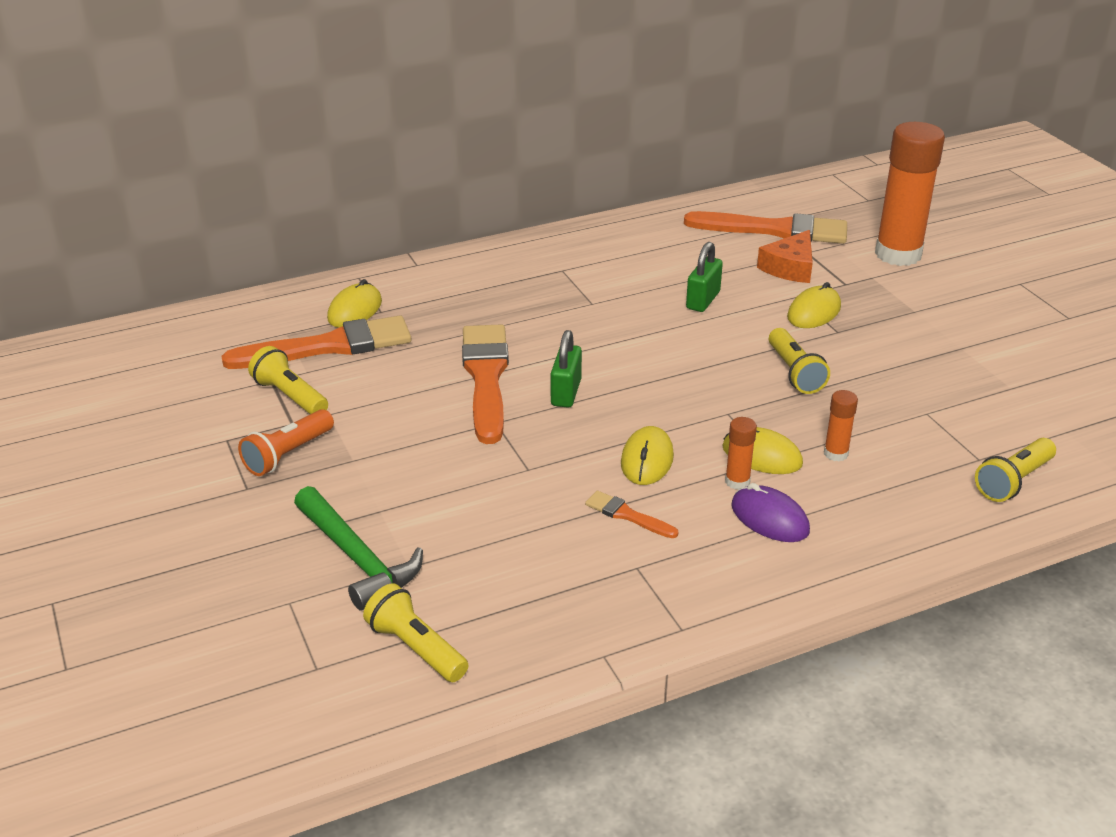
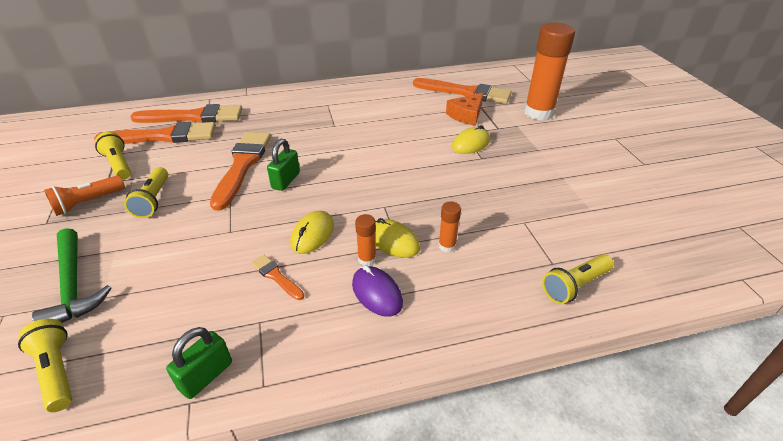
camera: 10 degrees right, 5 degrees up
(355, 310) = (194, 117): yellow mouse -> orange brush
(703, 300) = (403, 130): green padlock -> green padlock (206, 376)
(794, 372) = (442, 183): yellow flashlight -> yellow flashlight (153, 200)

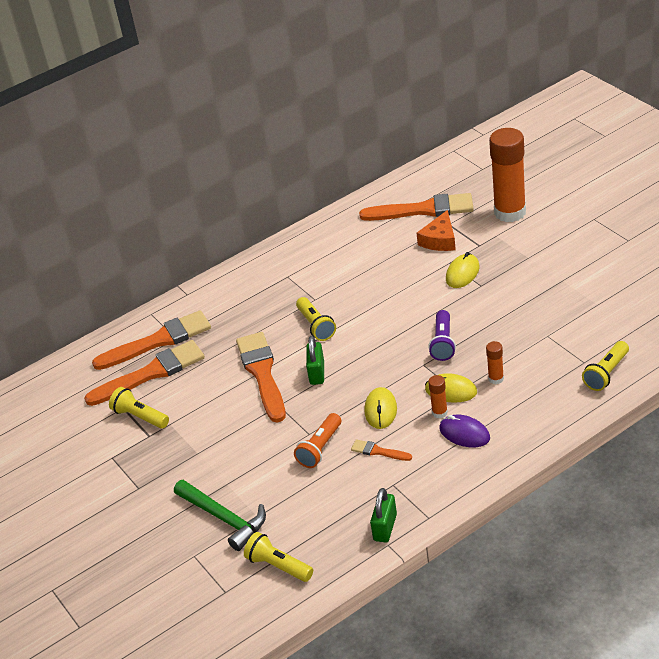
camera: 15 degrees left, 0 degrees up
(88, 203) = (155, 459): orange flashlight -> orange flashlight (320, 448)
(153, 200) = (213, 434): yellow flashlight -> yellow flashlight (316, 326)
(416, 194) = (443, 343): none -> purple flashlight

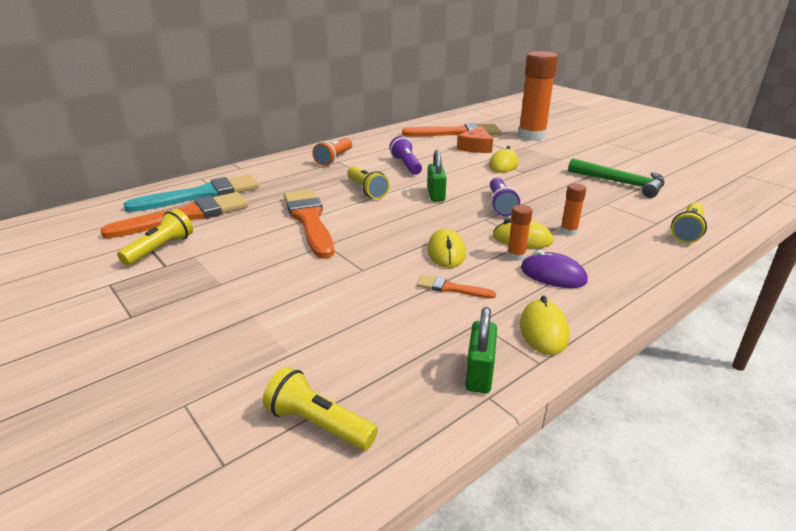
camera: 10 degrees left, 10 degrees down
(140, 417) = (160, 249): yellow flashlight -> yellow flashlight turned 90 degrees clockwise
(158, 341) = (202, 195): orange brush -> turquoise brush
(224, 518) = (242, 355): green hammer -> green hammer (620, 183)
(317, 373) = (369, 221): green padlock -> green padlock (435, 195)
(320, 448) = (377, 283): orange flashlight -> orange flashlight (334, 159)
(359, 280) = (406, 165): none -> purple flashlight
(439, 490) = (543, 330): none -> yellow mouse

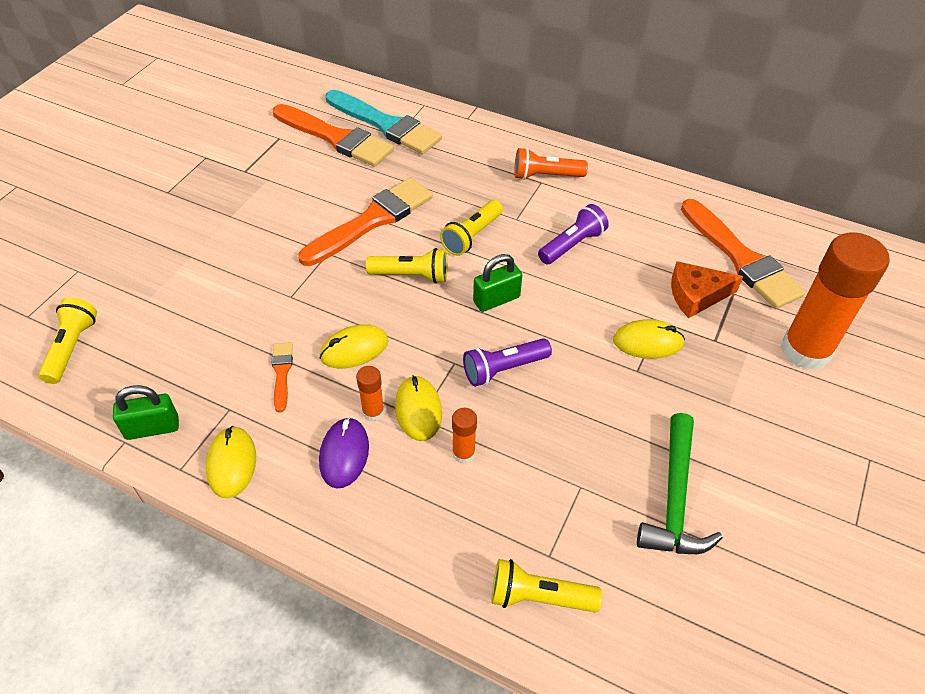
camera: 65 degrees right, 20 degrees up
(160, 249) = (269, 154): yellow flashlight -> yellow flashlight (411, 275)
(543, 330) = (232, 463): yellow mouse -> yellow mouse turned 75 degrees counterclockwise

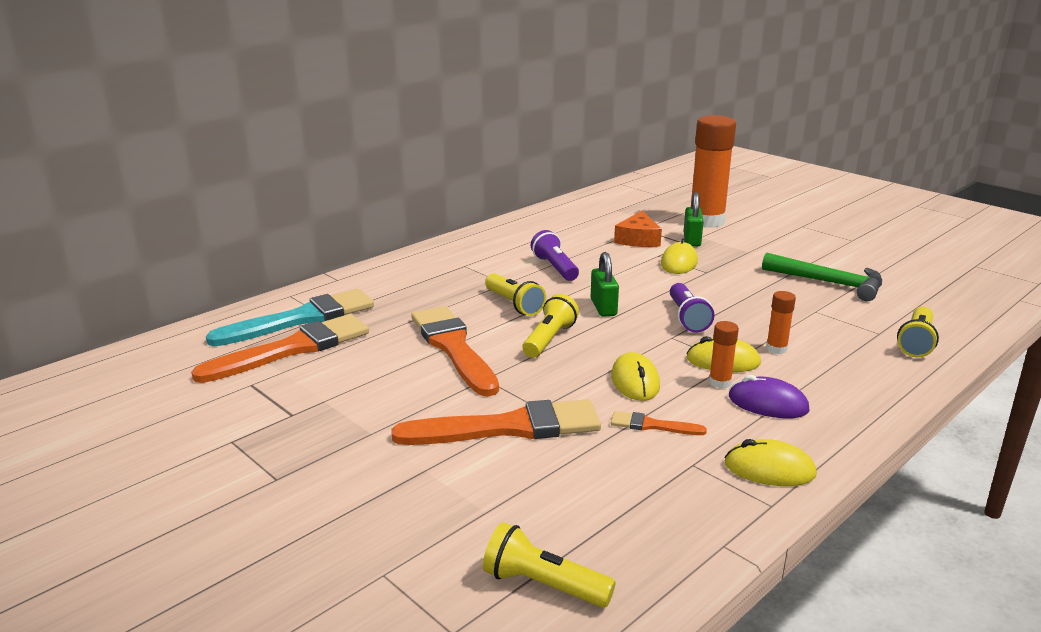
camera: 70 degrees left, 25 degrees down
(152, 428) = (707, 521): green padlock -> green padlock (692, 240)
(546, 176) = (458, 262): orange flashlight -> none
(741, 258) = (608, 219): orange brush -> orange brush (508, 427)

